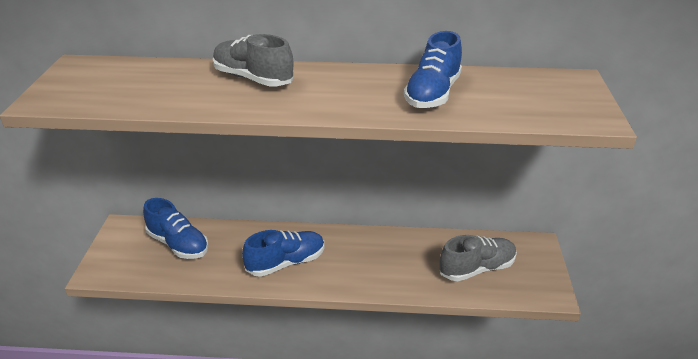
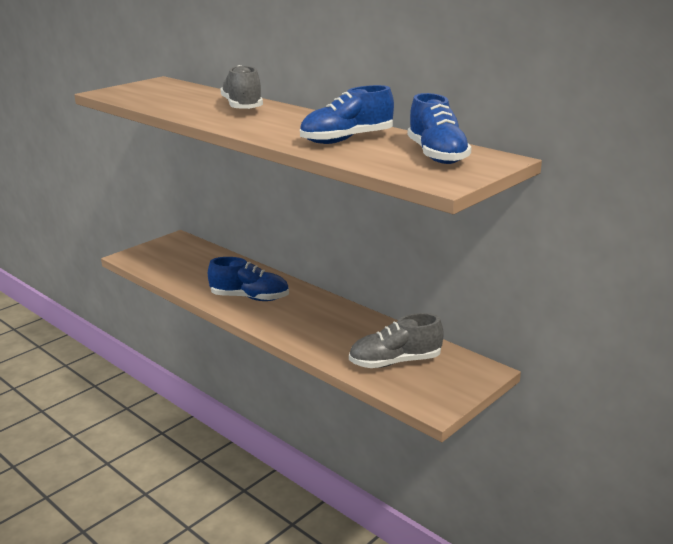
camera: 40 degrees right, 10 degrees down
(178, 244) = (196, 260): blue shoe -> blue shoe (437, 155)
(477, 269) = (395, 362): grey shoe -> grey shoe turned 150 degrees clockwise

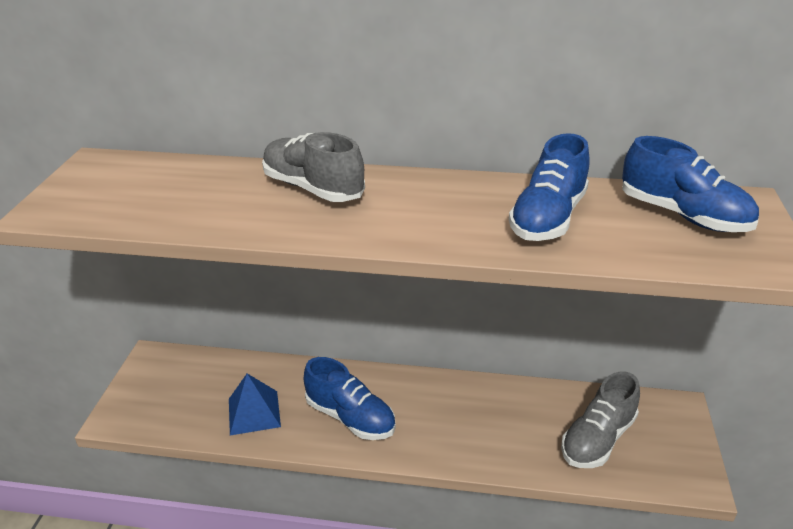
camera: 35 degrees left, 10 degrees up
(199, 278) = (254, 412): none -> blue pyramid
(250, 298) = (350, 417): blue shoe -> blue shoe turned 60 degrees clockwise

